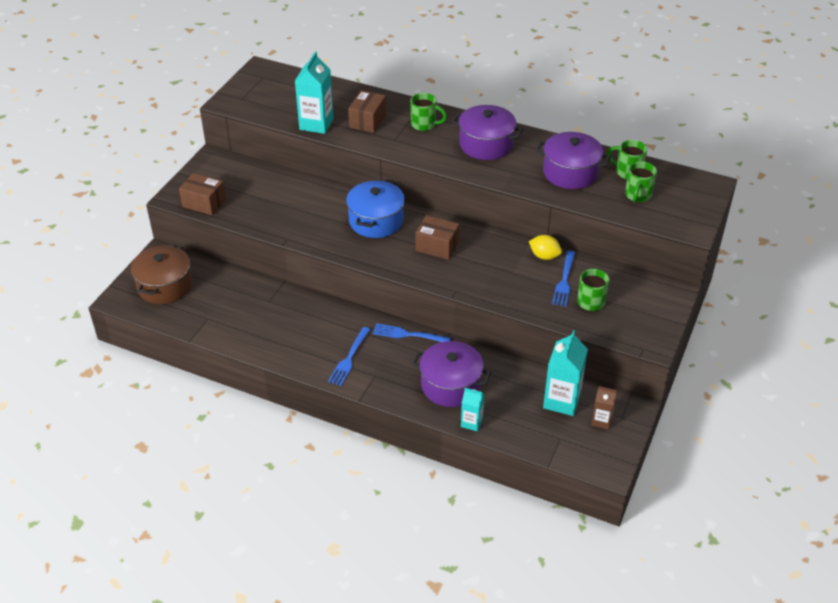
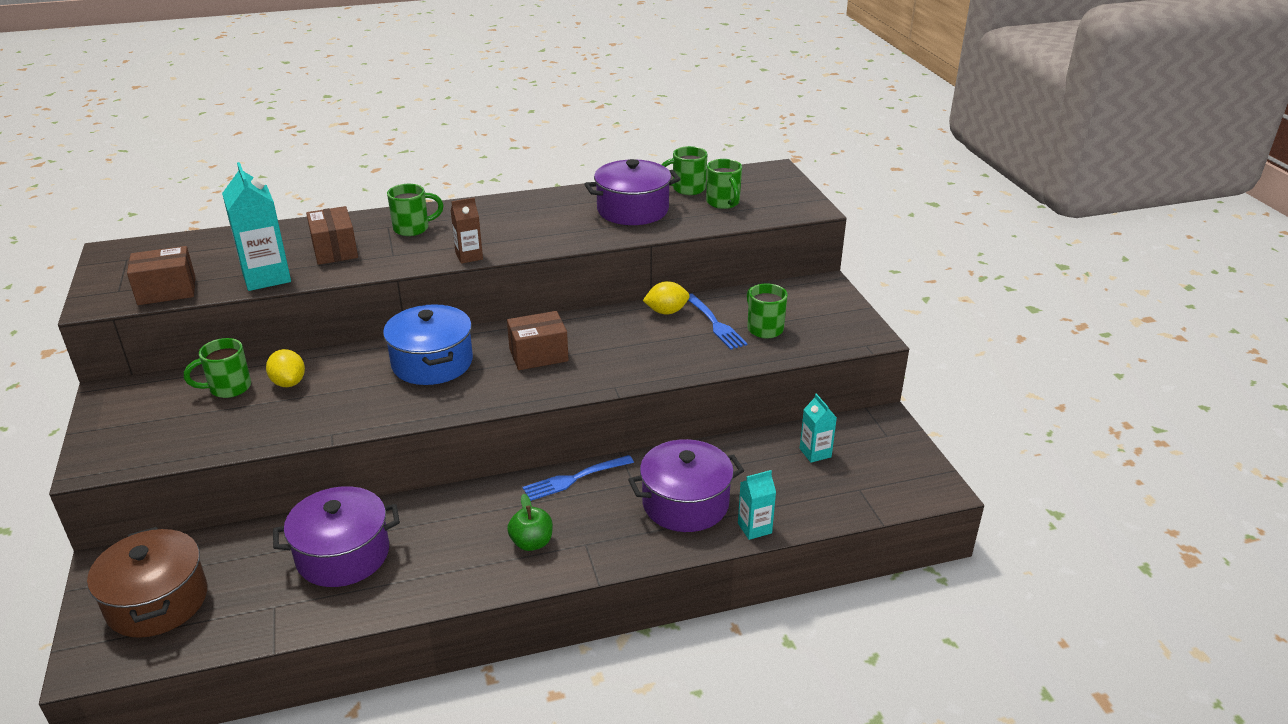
camera: 40 degrees left, 10 degrees down
(204, 203) = (153, 449): brown box -> brown box (167, 291)
(265, 183) = (228, 388): none -> green mug
(295, 195) = (289, 383): none -> yellow lemon
(349, 358) = (532, 543): blue fork -> green apple
(486, 144) = (509, 220): purple pot -> purple pot (343, 555)
(561, 401) = (815, 453): turquoise carton -> turquoise carton, size x0.56
(601, 421) = (874, 449): brown carton -> brown carton (469, 256)

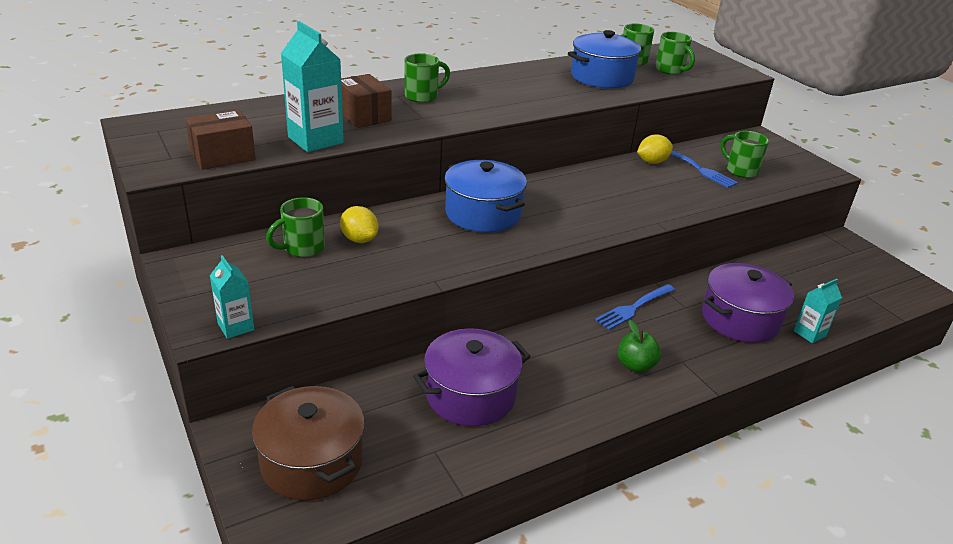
camera: 15 degrees left, 0 degrees up
(469, 256) = (493, 116): brown carton -> none
(538, 355) = (572, 201): brown box -> none
(632, 210) = (602, 77): purple pot -> blue pot
(815, 453) = (811, 270): turquoise carton -> turquoise carton (236, 326)

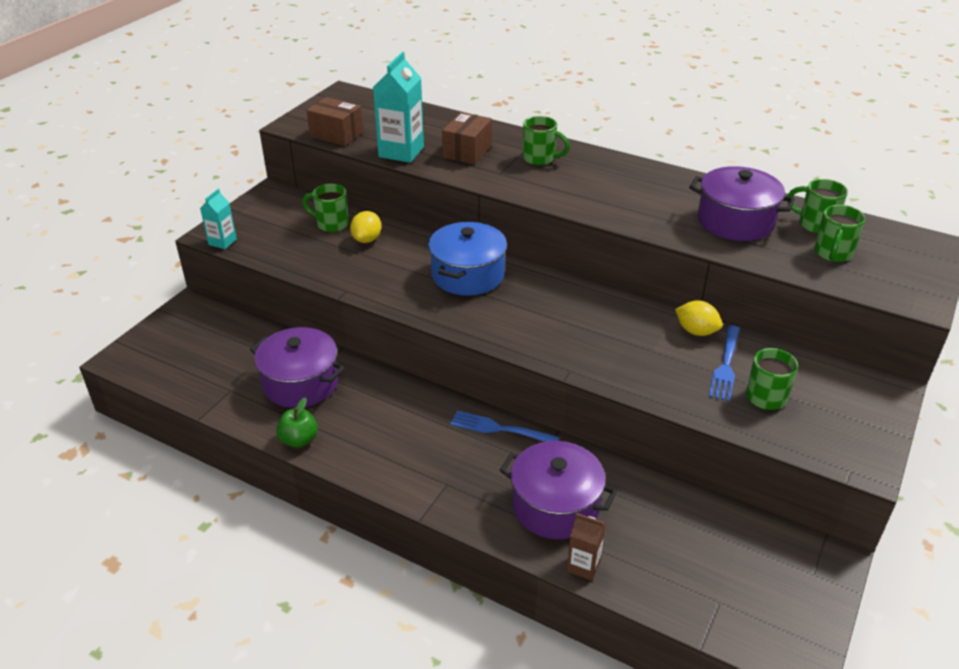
camera: 60 degrees right, 5 degrees up
(312, 461) = (185, 345): brown pot -> none
(602, 77) = (735, 221): blue pot -> purple pot
(635, 365) = (414, 456): green apple -> green apple (299, 440)
(809, 333) = (583, 566): turquoise carton -> brown carton

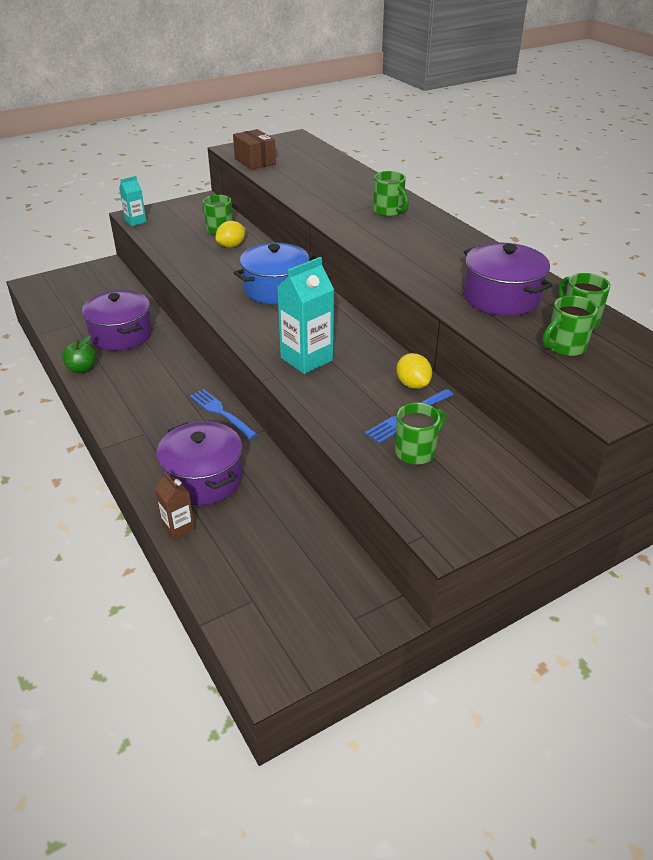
camera: 30 degrees right, 0 degrees up
(401, 152) = (286, 182): turquoise carton -> turquoise carton (306, 359)
(467, 151) = (337, 193): brown box -> none

